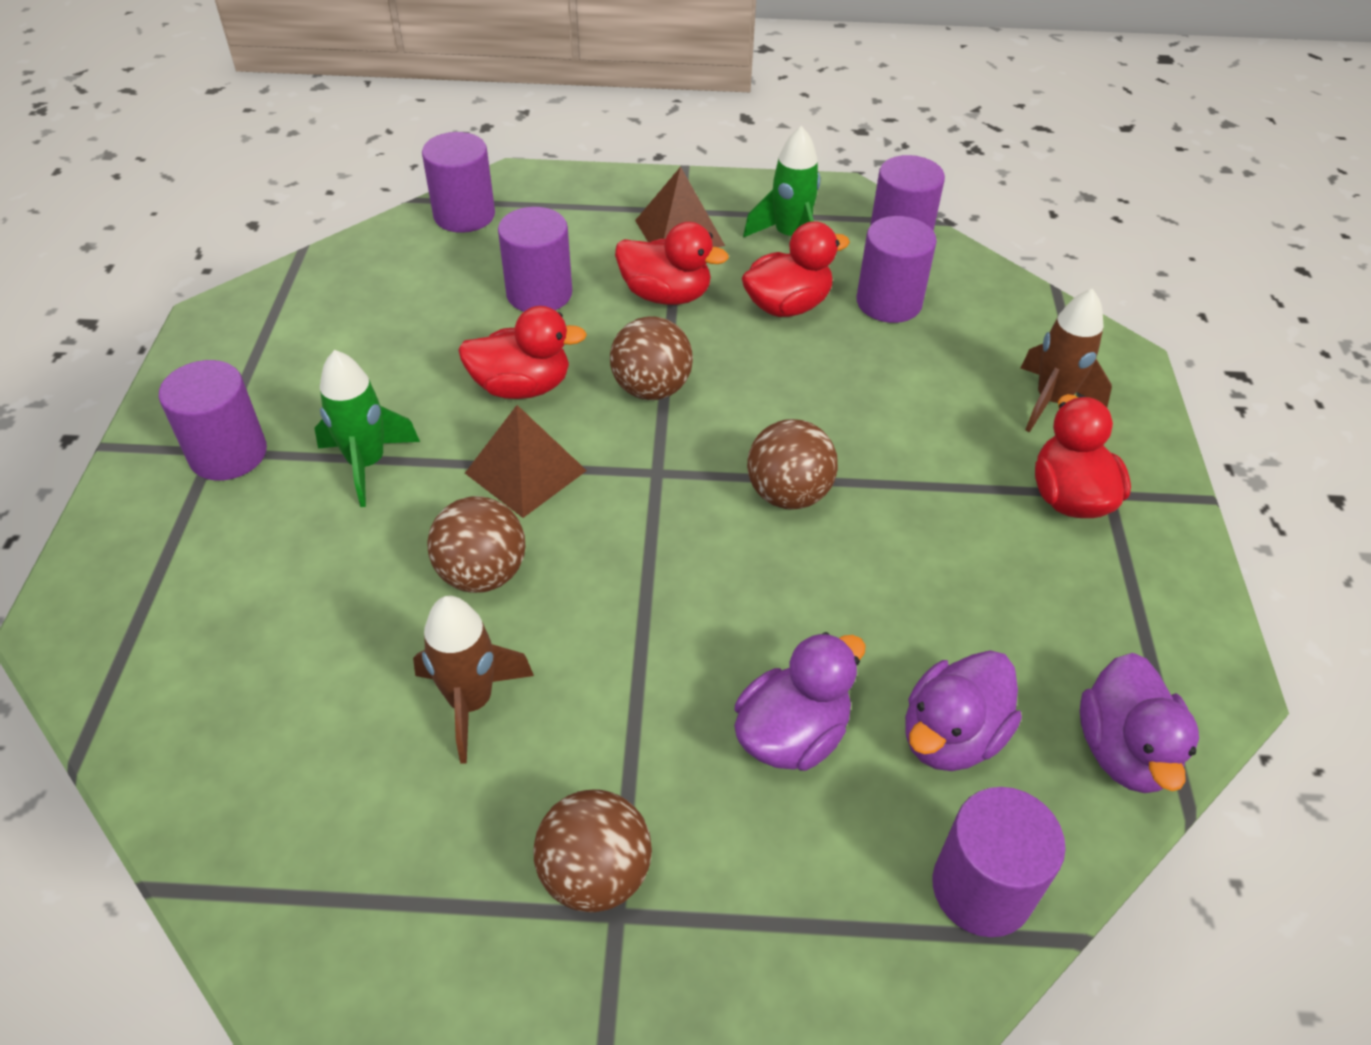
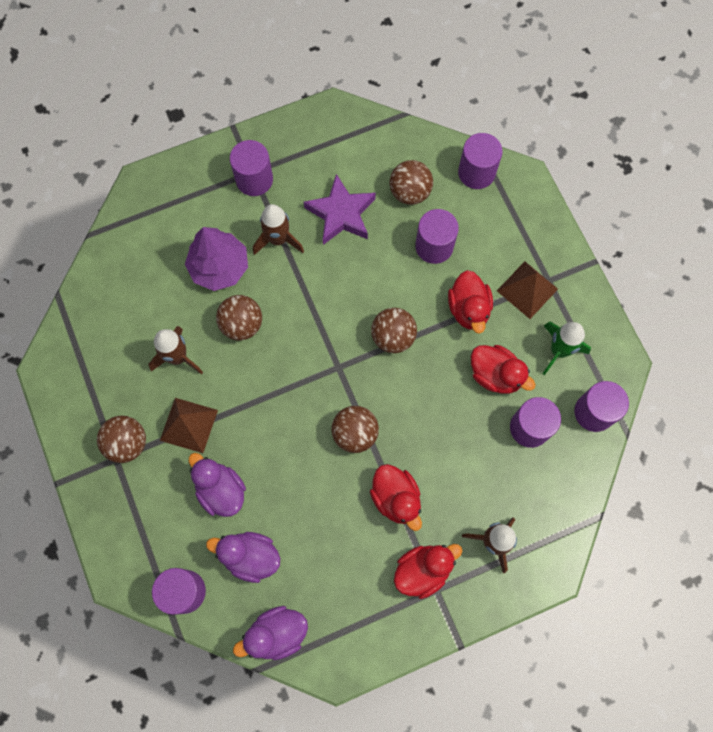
camera: 65 degrees right, 25 degrees up
(345, 565) = (219, 267): none -> purple tree
(367, 464) = (278, 239): green rocket -> brown rocket
(394, 371) = (341, 214): none -> purple star
(431, 286) = (410, 192): none -> brown ball
(522, 387) = (361, 276): red duck -> red duck (396, 498)
(525, 472) = (308, 309): brown pyramid -> brown pyramid (188, 425)
(792, 734) = (221, 490): purple duck -> purple duck turned 150 degrees counterclockwise

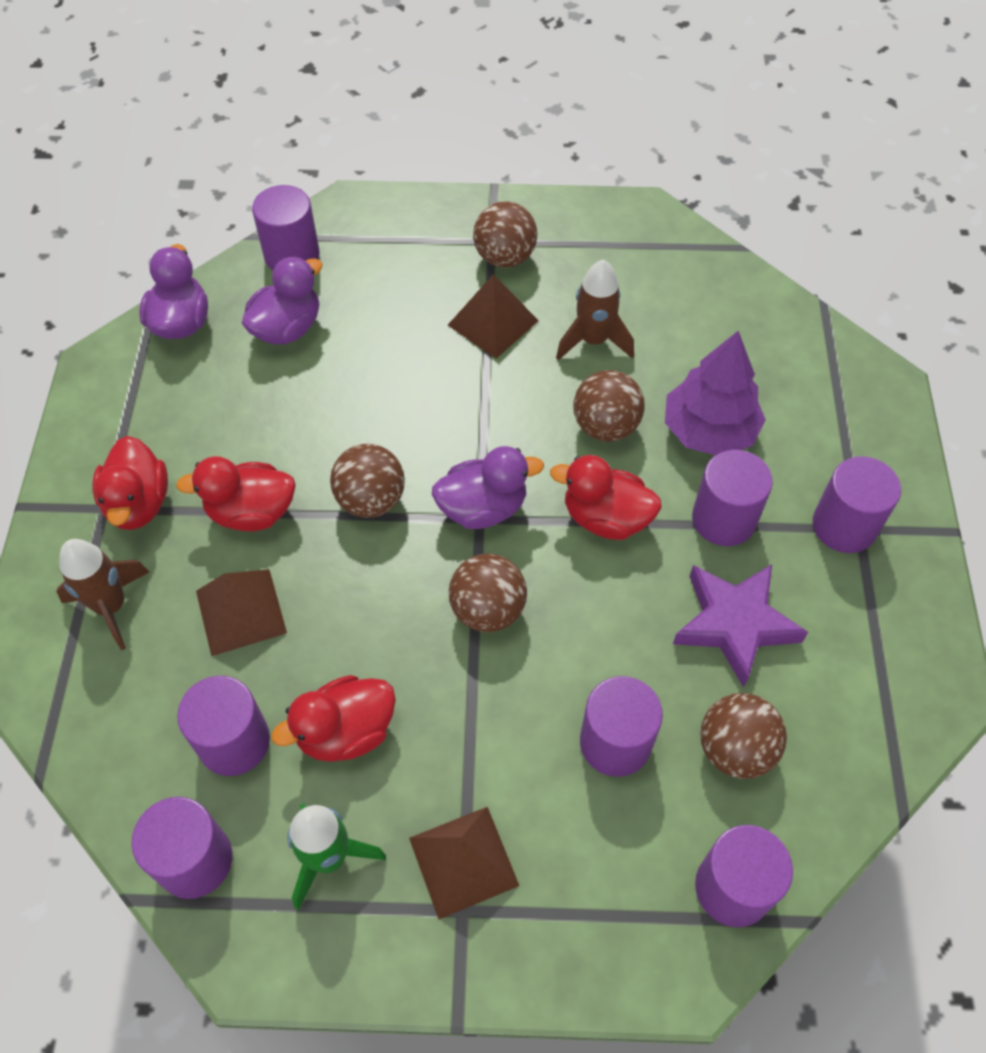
camera: 115 degrees right, 15 degrees down
(221, 490) = (388, 327): purple duck -> purple duck (483, 508)
(278, 239) = (723, 519): brown rocket -> purple cylinder
(459, 467) = (241, 612): none -> brown pyramid
(468, 309) = (477, 744): red duck -> red duck (605, 518)

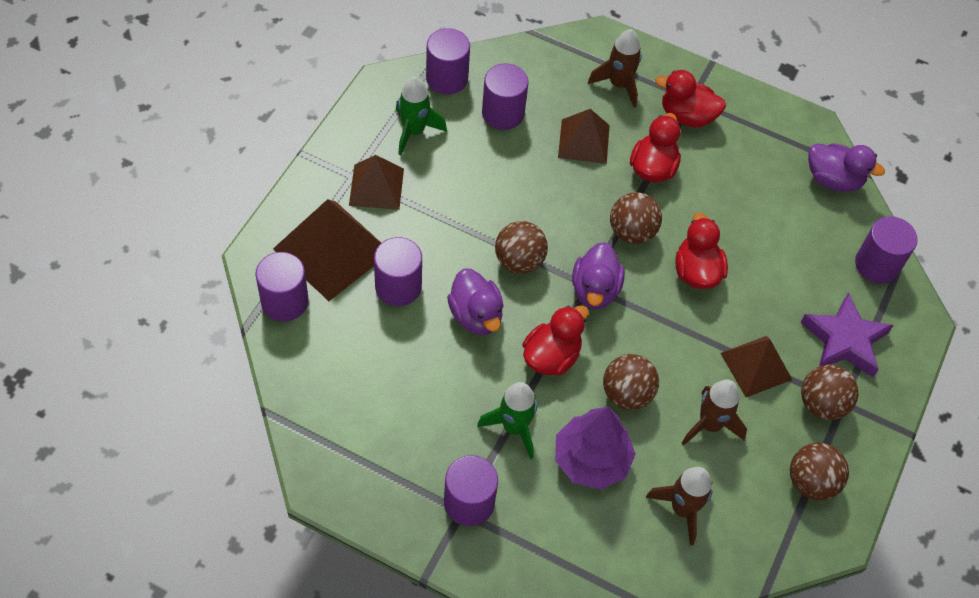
camera: 110 degrees right, 0 degrees up
(287, 328) = (803, 237): purple duck -> purple duck (476, 315)
(346, 732) = (480, 163): red duck -> red duck (696, 271)
(609, 867) = (332, 250): none -> brown pyramid
(707, 334) = (682, 509): none -> brown rocket
(723, 519) = (514, 427): purple cylinder -> green rocket
(734, 624) = (435, 390): purple star -> purple star (844, 340)
(735, 749) = (357, 345): brown ball -> brown ball (811, 482)

